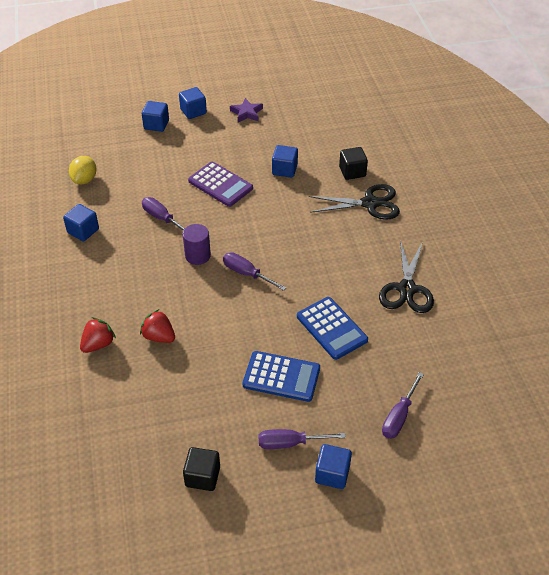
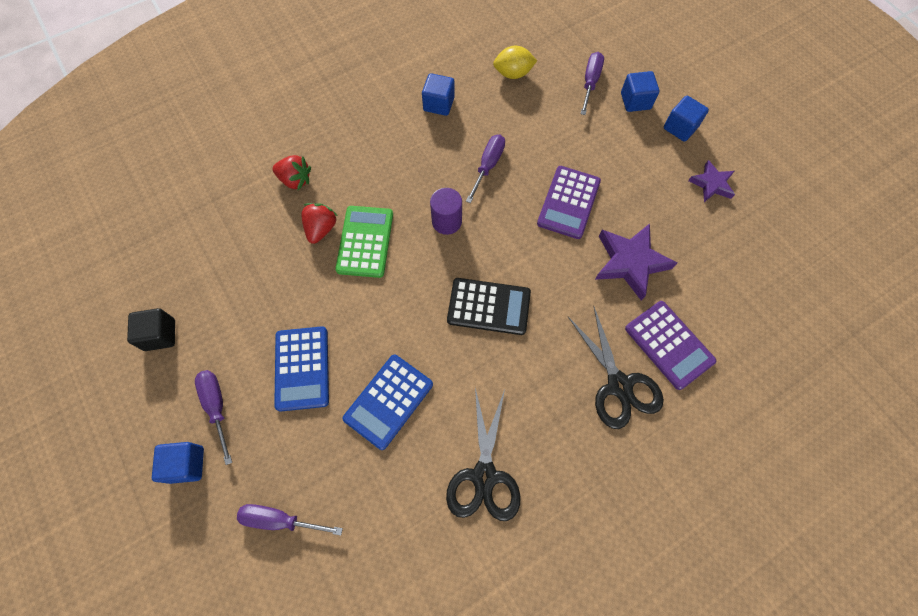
camera: 70 degrees right, 20 degrees up
(188, 310) = (365, 242): none -> green calculator
(247, 274) = (439, 281): purple screwdriver -> purple screwdriver (590, 83)
(282, 251) = (488, 307): none -> black calculator
(284, 170) = (630, 262): blue cube -> purple star
(352, 172) = (669, 345): black cube -> purple calculator
(406, 289) = (484, 476): black scissors -> black scissors turned 75 degrees counterclockwise

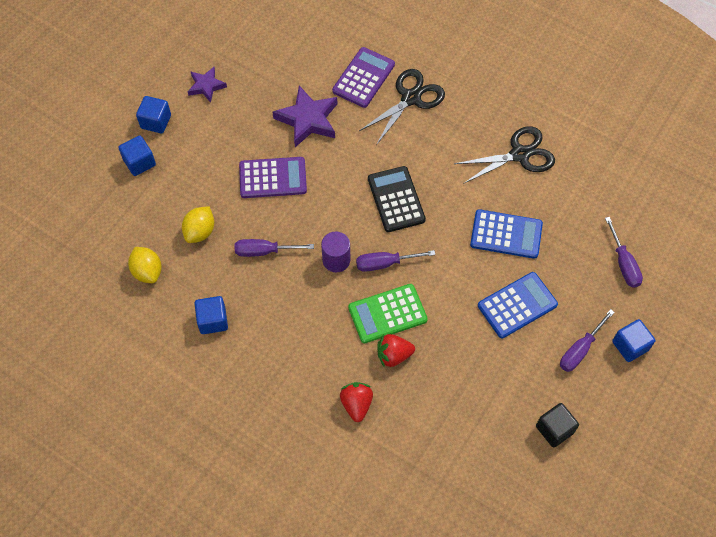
camera: 115 degrees left, 5 degrees down
(535, 123) = (200, 232): none -> yellow lemon
(590, 83) = (132, 204): purple screwdriver -> purple screwdriver (385, 263)

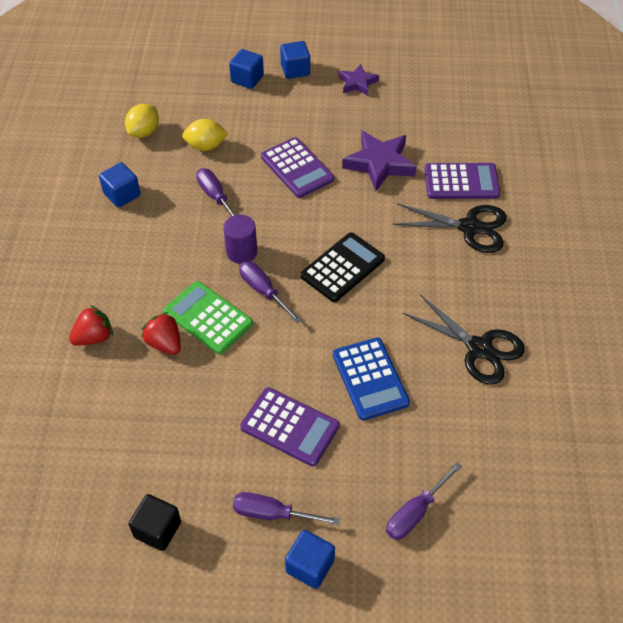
camera: 60 degrees right, 10 degrees down
(517, 305) = (290, 427): blue calculator -> purple calculator

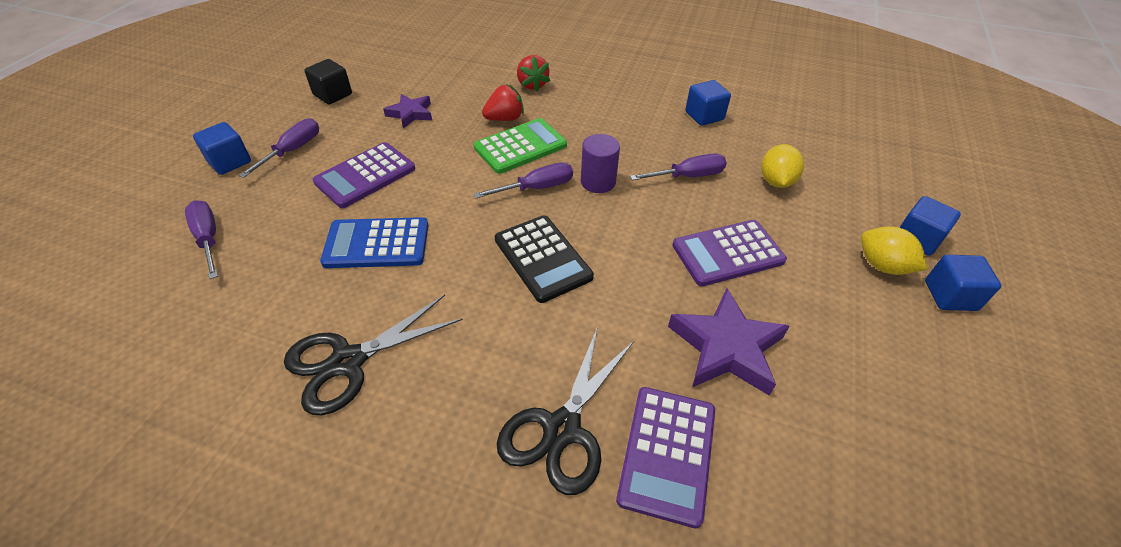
camera: 105 degrees right, 5 degrees down
(144, 132) = (802, 140): yellow lemon -> yellow lemon (882, 266)
(357, 83) = (930, 370): purple star -> purple star (410, 113)

